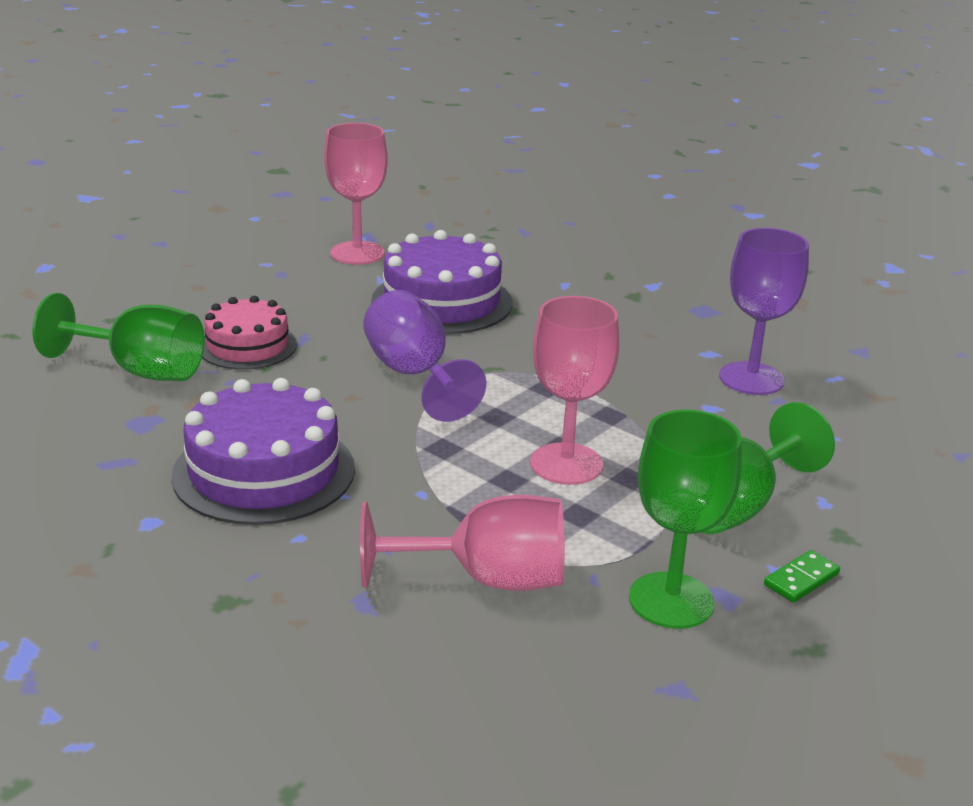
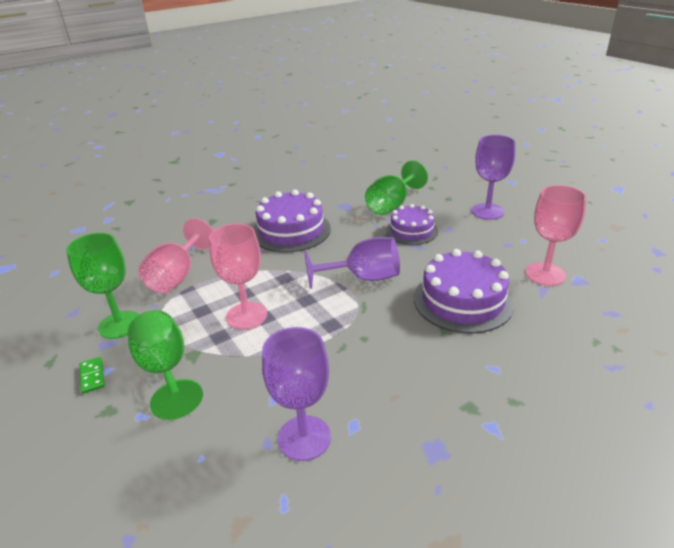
camera: 110 degrees right, 5 degrees up
(169, 286) = (487, 211): none -> purple goblet
(247, 346) = (411, 231): pink cake -> purple cake

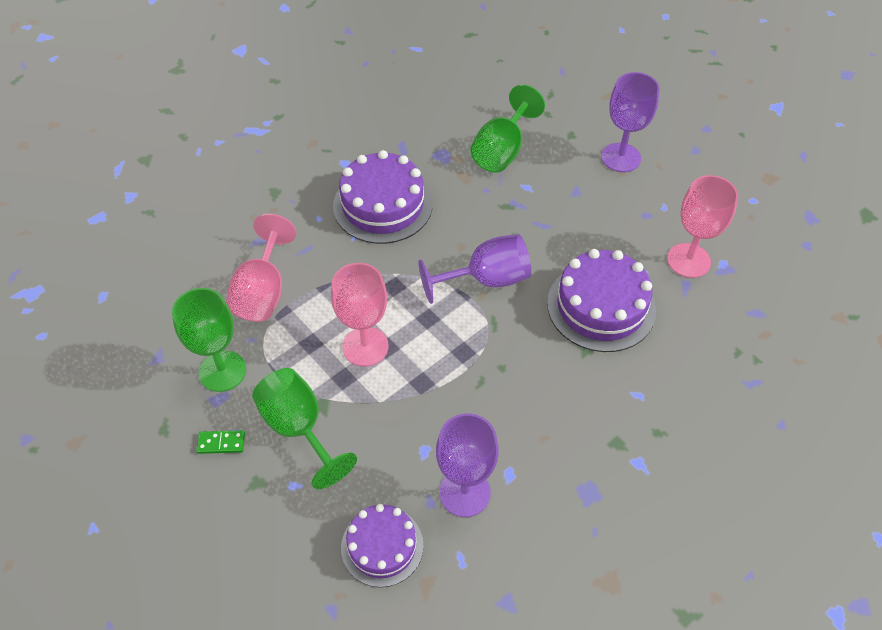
camera: 10 degrees left, 20 degrees up
(92, 376) = (221, 443): green domino -> green domino turned 60 degrees counterclockwise
(411, 231) = (532, 197): purple cake -> purple cake (382, 546)

